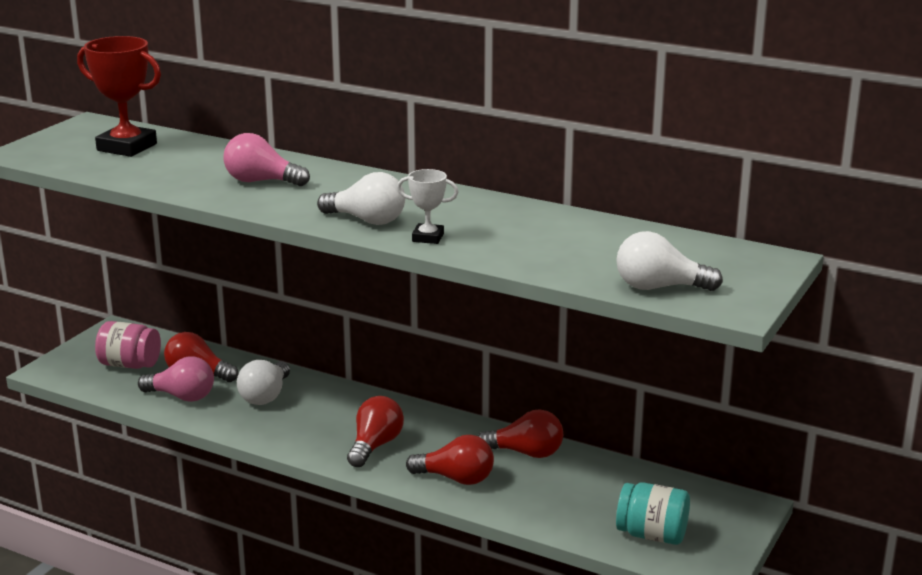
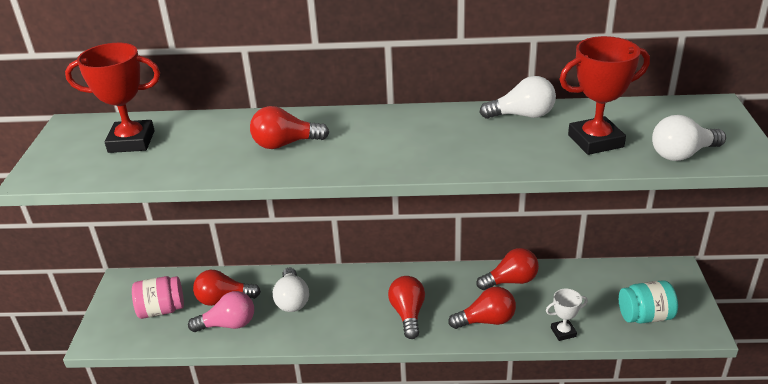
camera: 25 degrees left, 10 degrees up
(261, 181) = (285, 144): pink light bulb -> red light bulb
(367, 220) = (411, 157): white light bulb -> white light bulb (522, 115)
(428, 237) = (475, 160): white trophy -> white trophy (563, 332)
(580, 254) = (595, 141): none -> red trophy

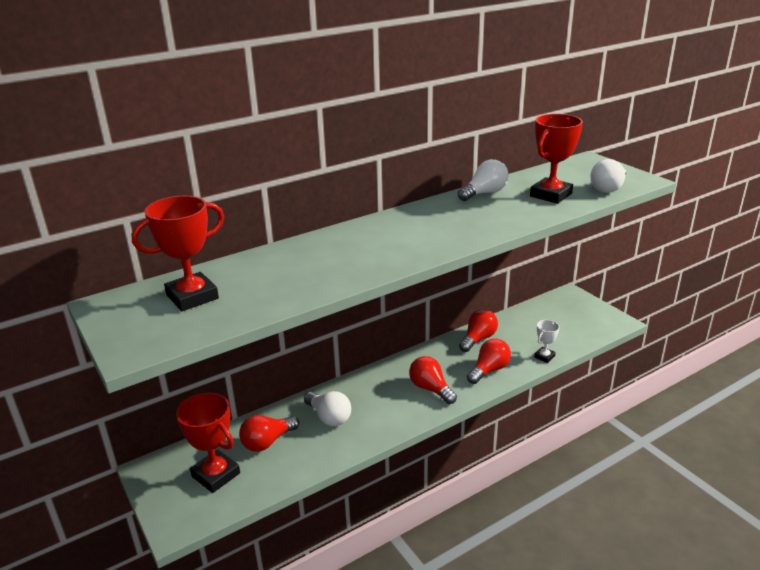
camera: 35 degrees left, 5 degrees down
(161, 310) = (216, 475): pink jar -> red trophy
(228, 324) = (293, 458): pink light bulb -> none
(285, 144) = (339, 257): red light bulb -> none
(645, 316) = (581, 327): turquoise jar -> none

